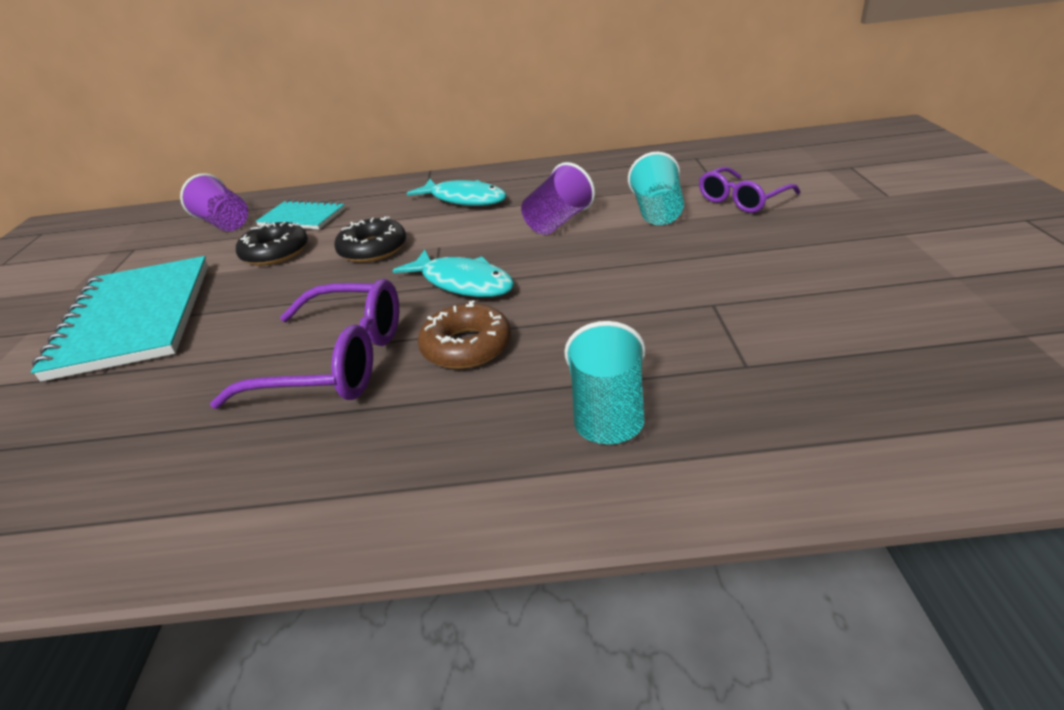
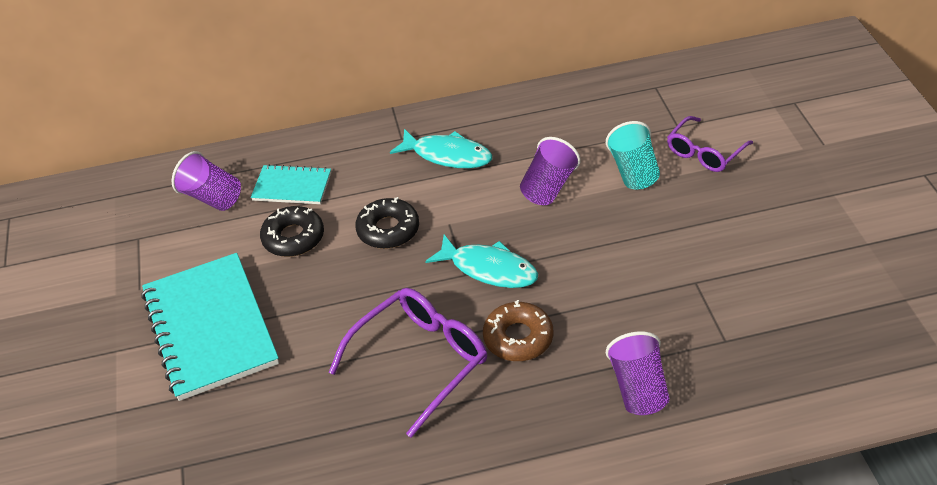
camera: 10 degrees left, 10 degrees up
(336, 362) = (420, 361): purple glasses -> purple glasses turned 45 degrees counterclockwise
(607, 411) = (638, 388): turquoise cup -> purple cup

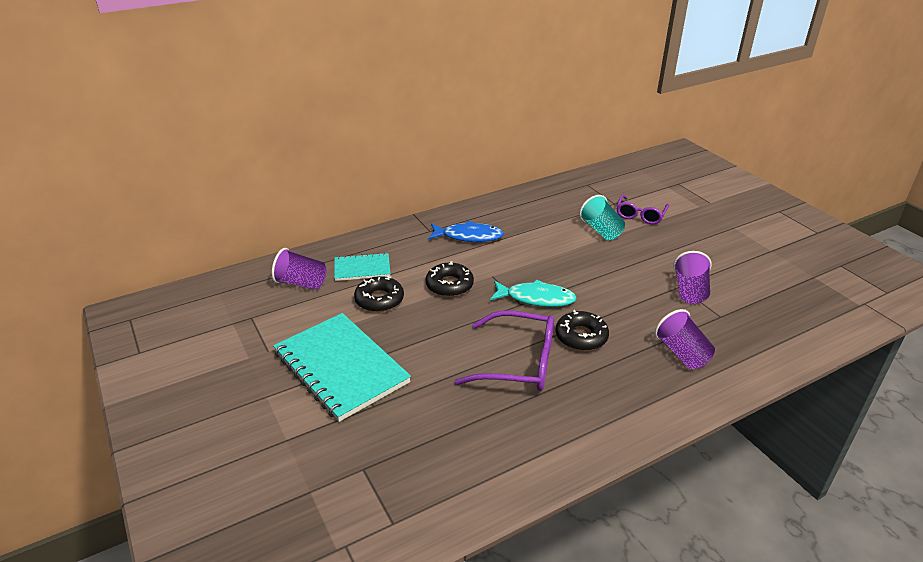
camera: 20 degrees left, 10 degrees down
(420, 361) = (518, 362): purple glasses -> purple glasses turned 75 degrees clockwise
(447, 155) = (468, 236): turquoise fish -> blue fish
(518, 338) = (581, 336): brown donut -> black donut
(548, 187) = (549, 246): purple cup -> purple cup (690, 291)

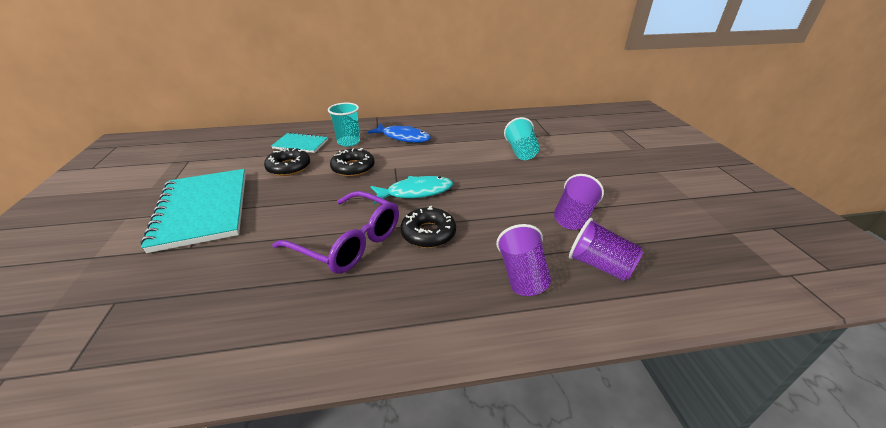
camera: 20 degrees right, 0 degrees up
(301, 283) = (248, 146): purple cup -> purple cup (600, 265)
(413, 254) = (348, 142): none -> turquoise cup
(536, 298) = (416, 192): turquoise fish -> turquoise fish turned 45 degrees counterclockwise
(640, 215) = (567, 146): purple glasses -> none

